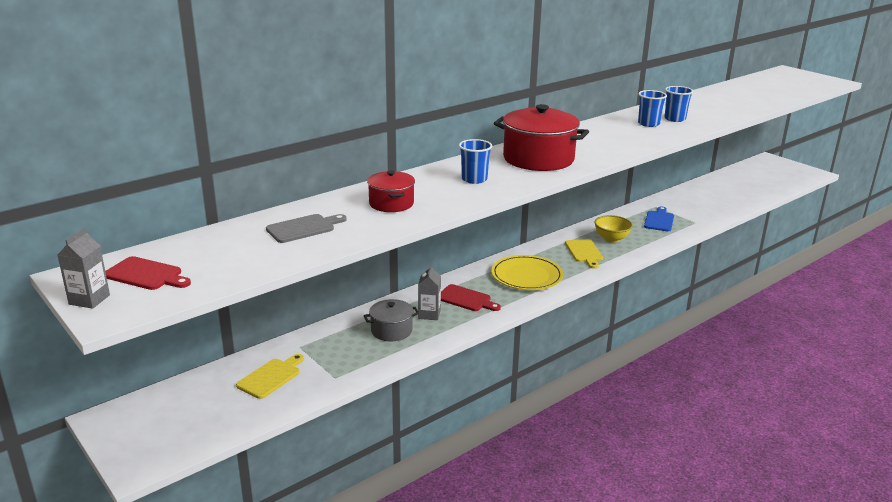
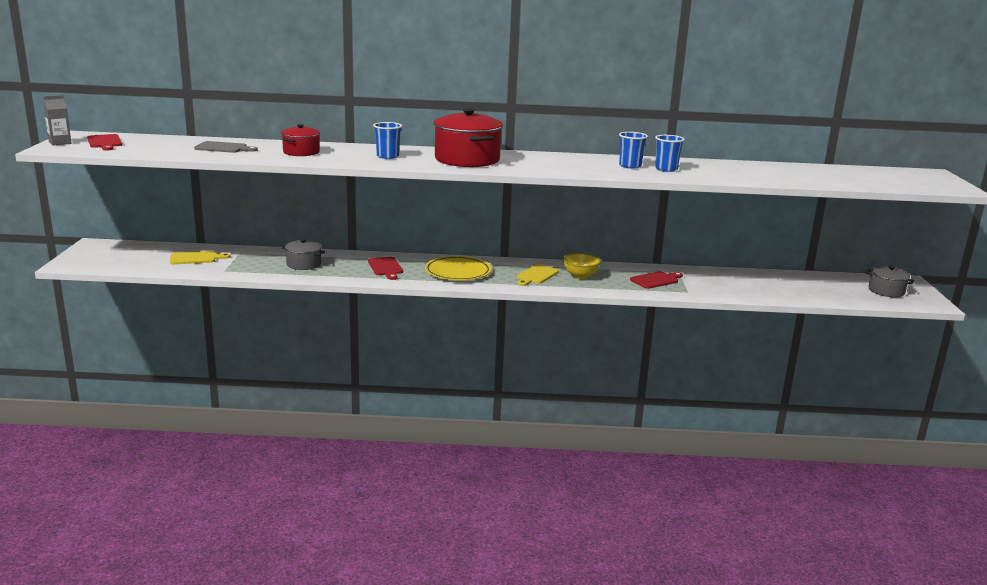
camera: 40 degrees right, 5 degrees down
(429, 314) = (344, 266): grey carton -> none
(659, 220) = (656, 280): blue cutting board -> red cutting board
(777, 172) = (886, 291): none -> grey pot

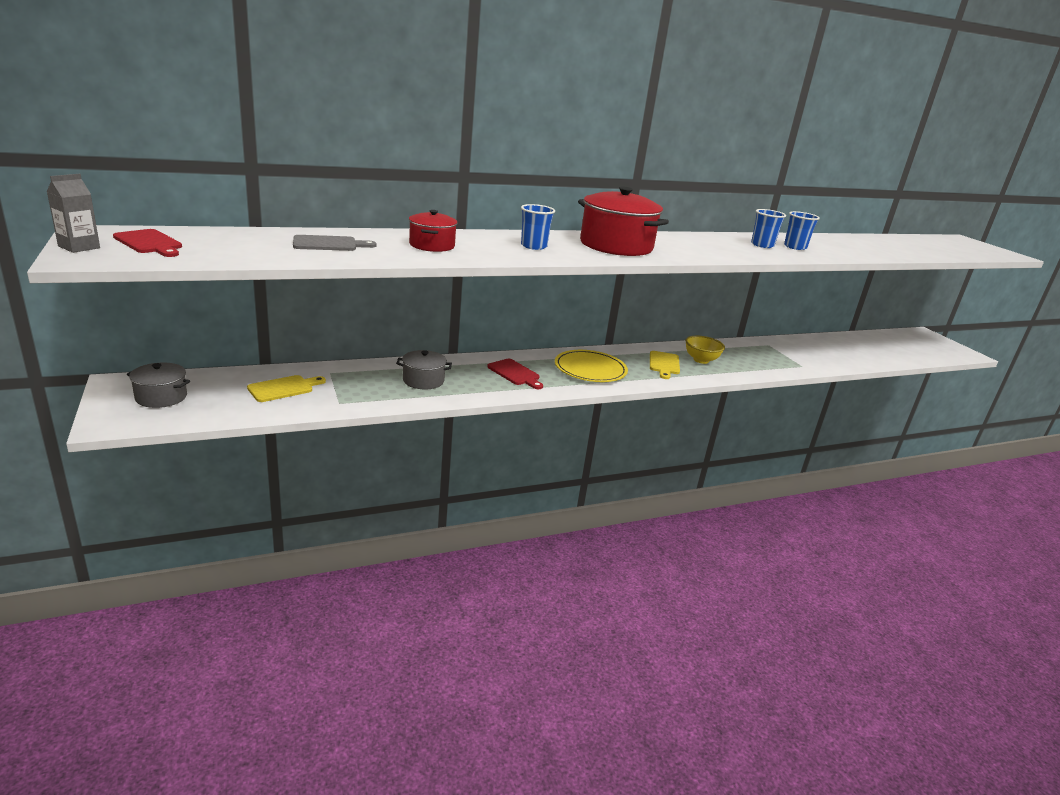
camera: 25 degrees left, 5 degrees up
(656, 280) = (764, 356): red cutting board -> none
(886, 291) = (926, 345): grey pot -> grey pot (161, 397)

